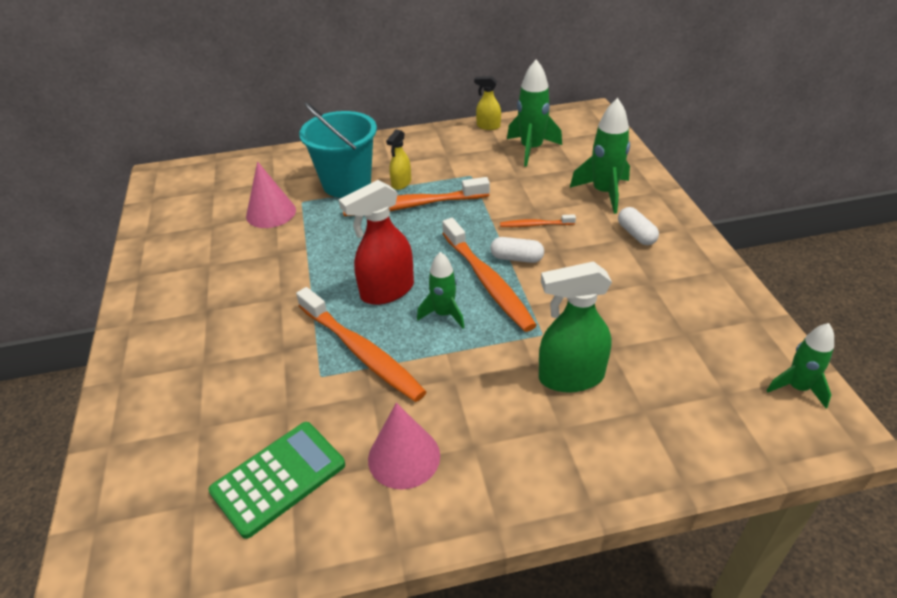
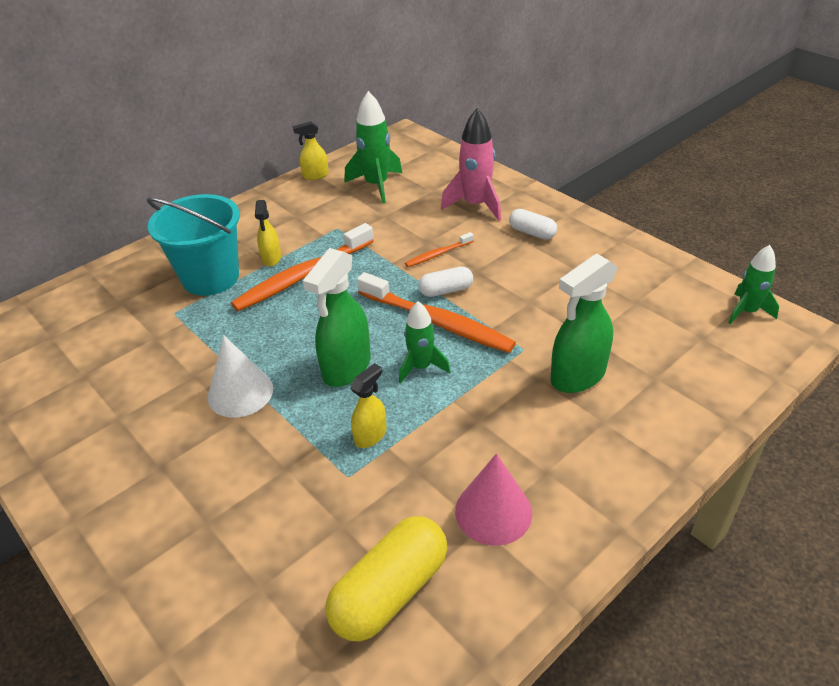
camera: 30 degrees left, 0 degrees up
(271, 213) = (147, 337): pink cone -> none
(278, 478) = (390, 592): green calculator -> yellow capsule
(298, 279) = (240, 393): none -> white cone
(361, 352) = (370, 435): orange toothbrush -> yellow spray bottle
(387, 291) = (346, 368): red spray bottle -> green spray bottle
(604, 193) = (475, 205): green rocket -> pink rocket

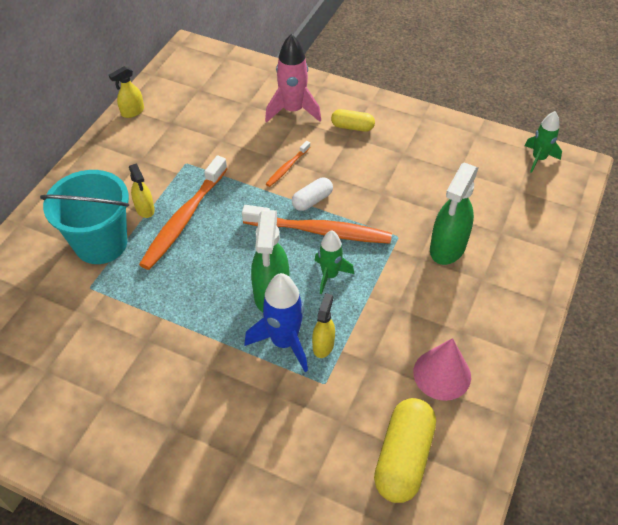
camera: 25 degrees left, 10 degrees up
(240, 393) = (197, 343): white cone -> none
(330, 419) = (284, 342): none -> blue rocket
(376, 185) = (195, 110): green rocket -> none
(532, 233) = (352, 127): white capsule -> yellow capsule

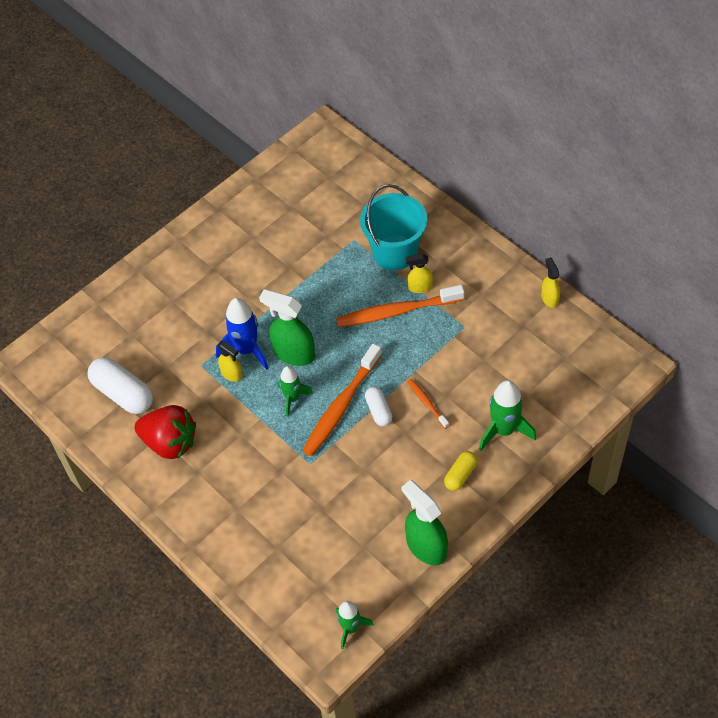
camera: 115 degrees right, 5 degrees up
(184, 219) = (396, 311): orange toothbrush -> orange toothbrush turned 60 degrees counterclockwise
(293, 110) = (504, 430): pink rocket -> green rocket
(403, 458) = (123, 393): yellow capsule -> white capsule
(442, 374) = (170, 442): pink cone -> red strawberry
(447, 248) = (280, 496): green spray bottle -> green spray bottle (426, 546)

